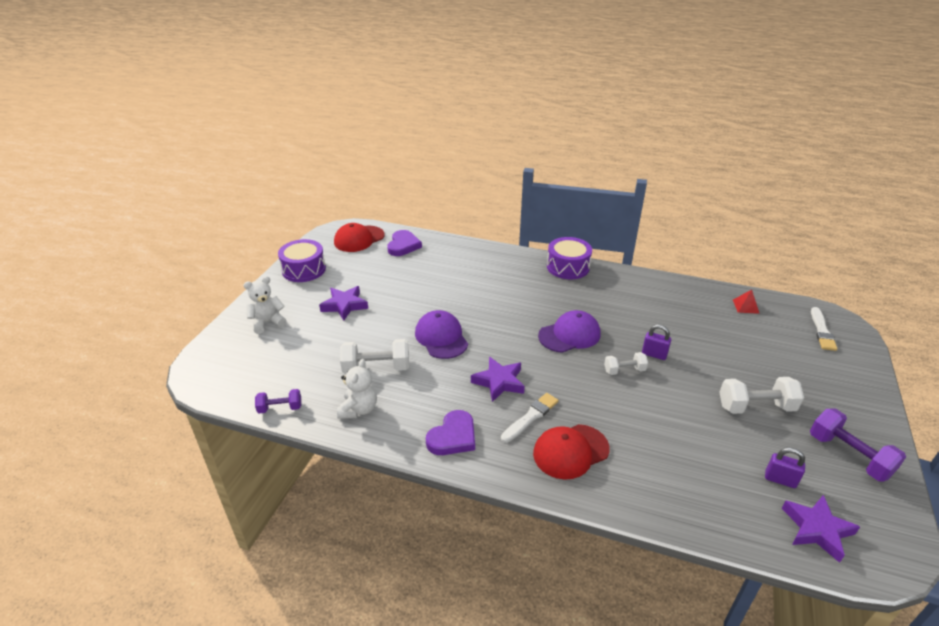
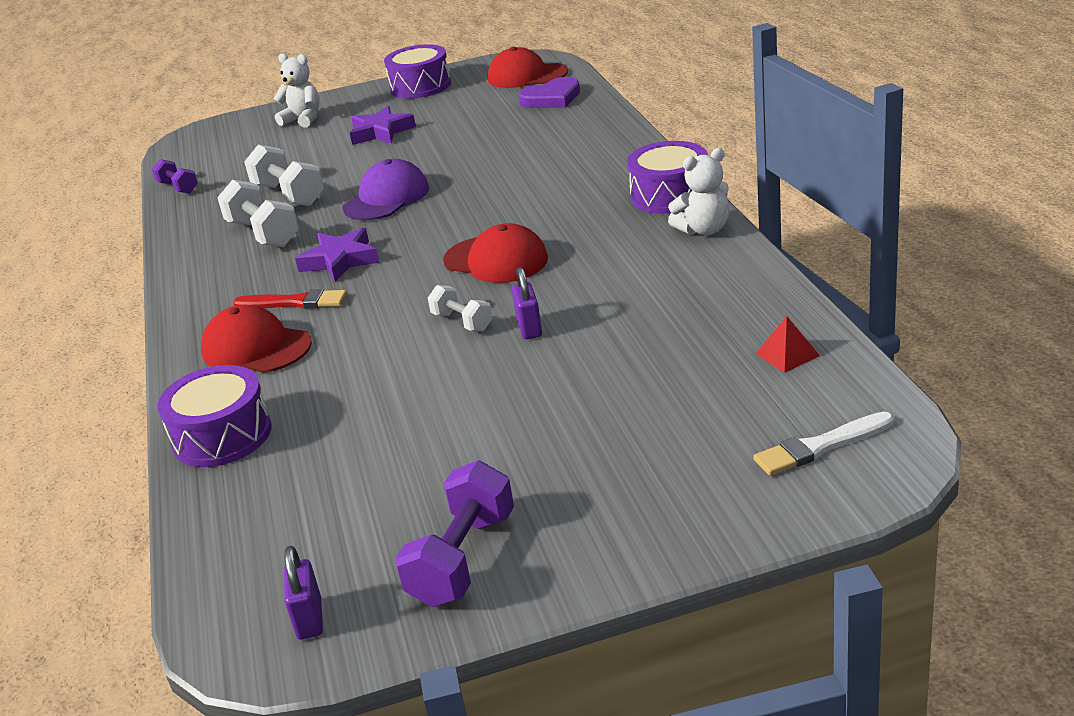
camera: 60 degrees right, 5 degrees down
(359, 409) = (212, 218): white teddy bear -> white teddy bear (704, 230)
(453, 437) = (216, 277): purple heart -> none
(530, 417) = (295, 302): white brush -> red brush
(569, 335) = (496, 260): purple cap -> red cap
(664, 500) = (222, 436): none -> purple drum
(755, 407) = (496, 444): white dumbbell -> white dumbbell (263, 234)
(780, 479) = (342, 510): purple padlock -> purple padlock (309, 619)
(817, 529) = (262, 567): purple star -> none

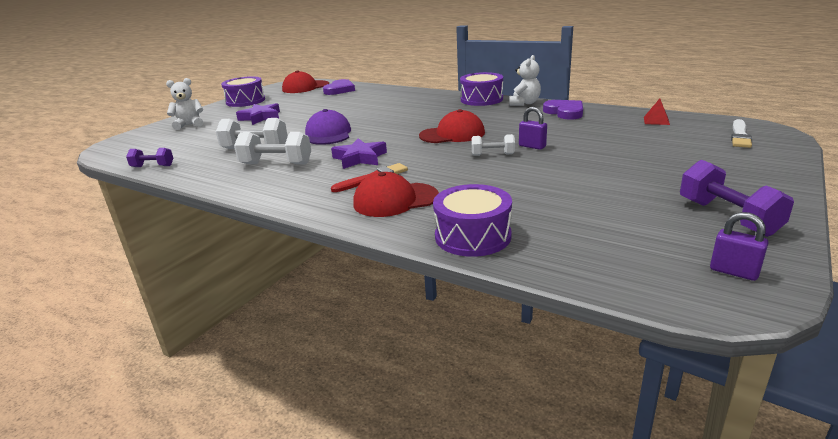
camera: 45 degrees left, 5 degrees down
(711, 275) = (565, 112): none -> purple heart

